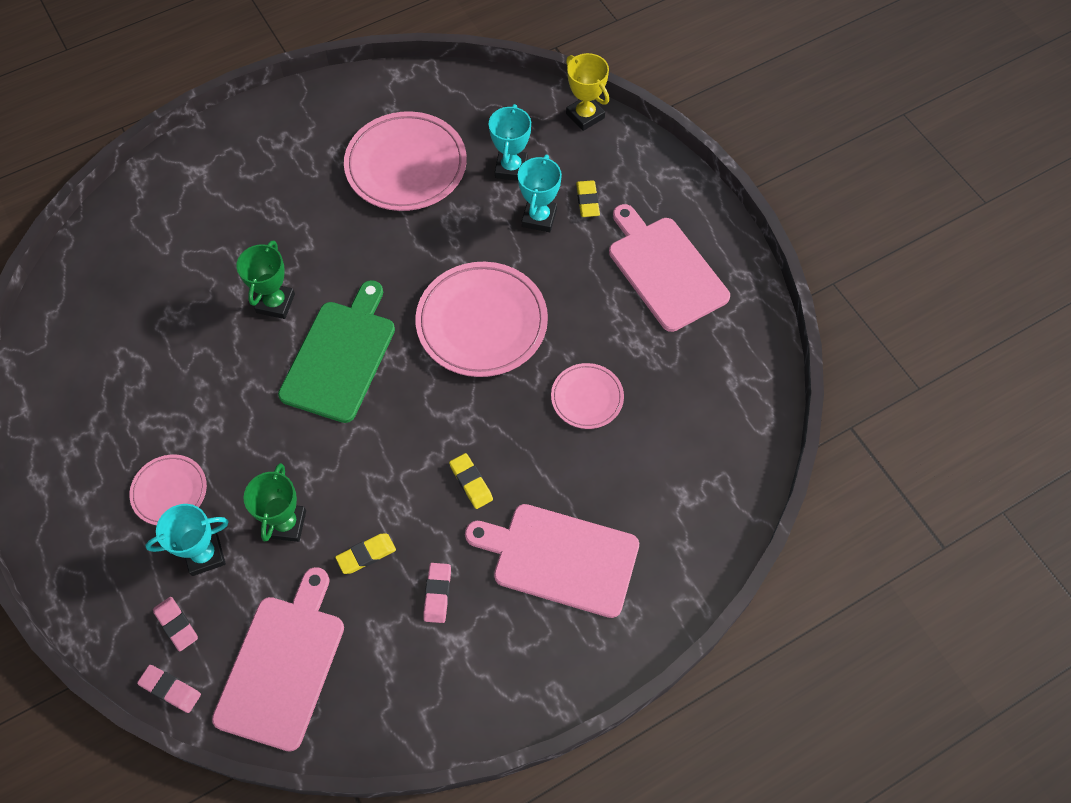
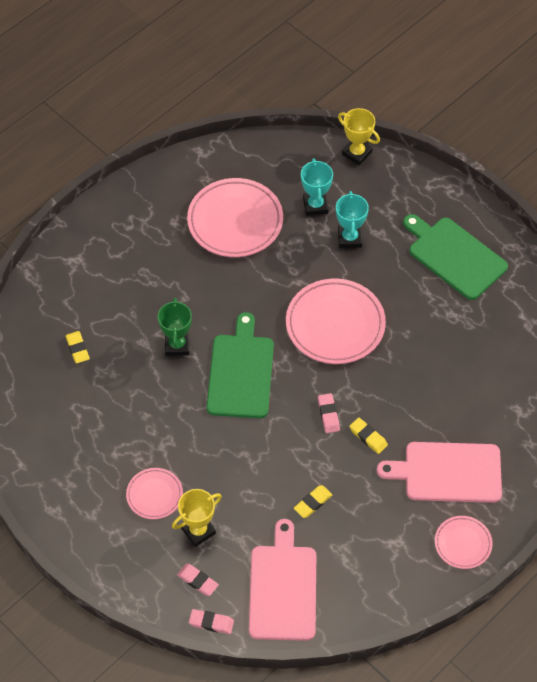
camera: 15 degrees left, 5 degrees down
(205, 555) = (198, 531): turquoise trophy -> yellow trophy
(286, 524) = (248, 496): green trophy -> none
(437, 594) = (372, 516): pink eraser -> pink eraser (328, 414)
(587, 201) = (381, 218): yellow eraser -> yellow eraser (77, 348)
(587, 398) = (429, 360): pink plate -> pink plate (463, 543)
(665, 270) = (454, 256): pink cutting board -> green cutting board

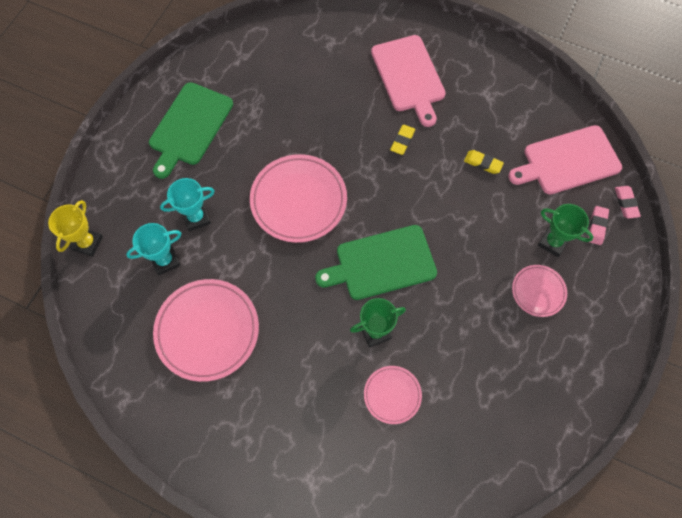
camera: 110 degrees left, 10 degrees up
(77, 348) = (418, 430): yellow eraser -> none
(198, 531) = (553, 242): yellow trophy -> green trophy
(328, 414) = (394, 177): pink eraser -> none
(463, 543) = (465, 51): pink plate -> pink plate (392, 395)

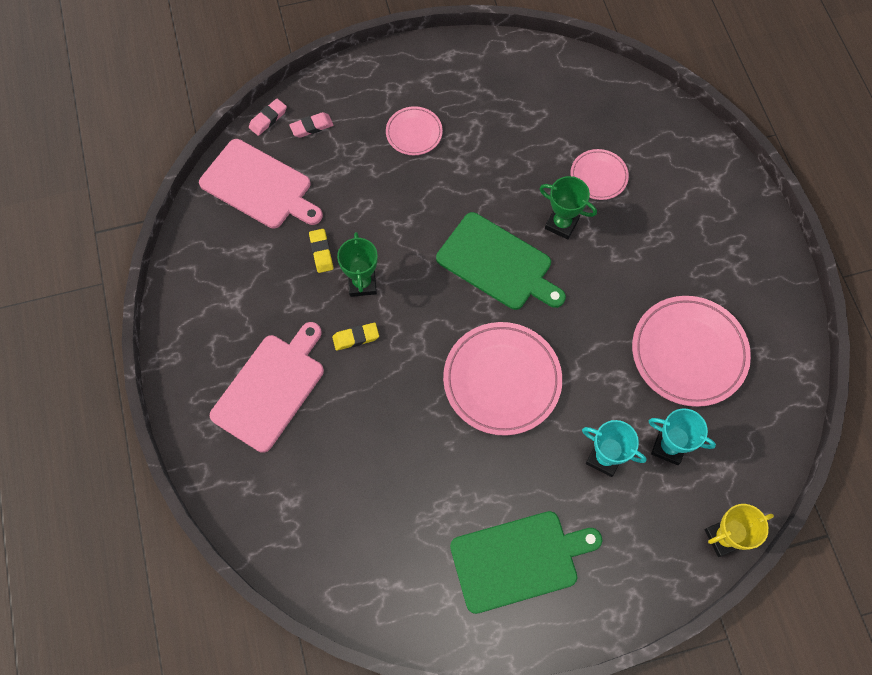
camera: 130 degrees left, 0 degrees up
(553, 242) = (357, 149): green trophy -> green trophy (362, 283)

